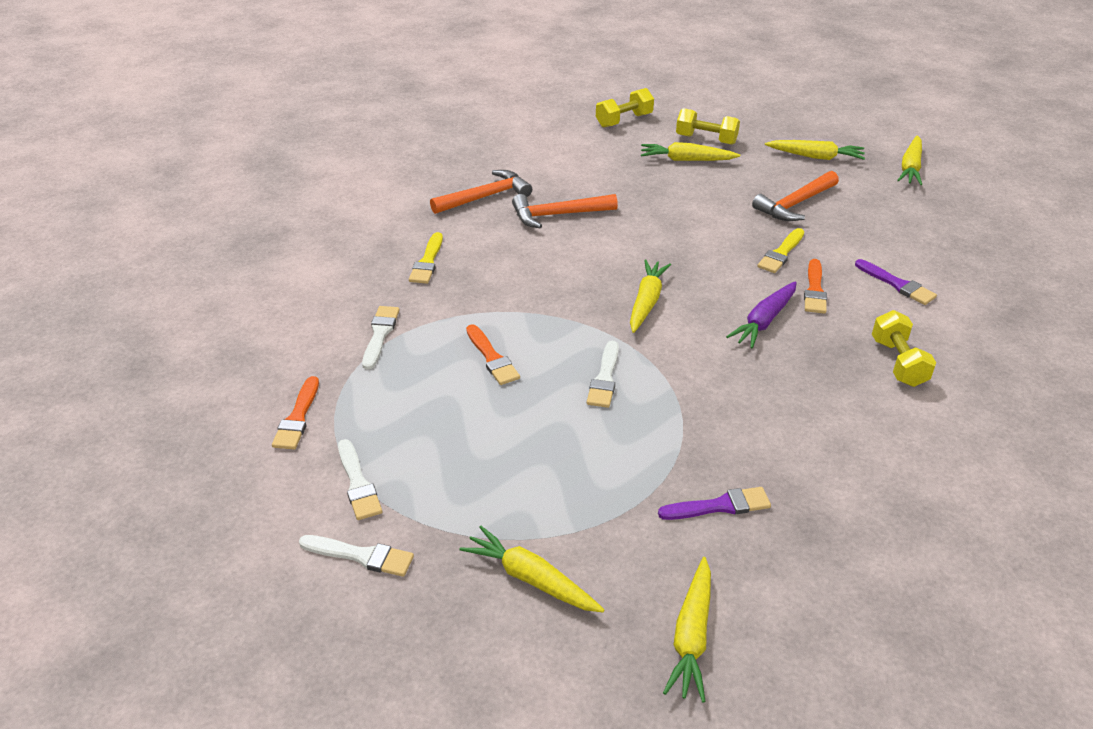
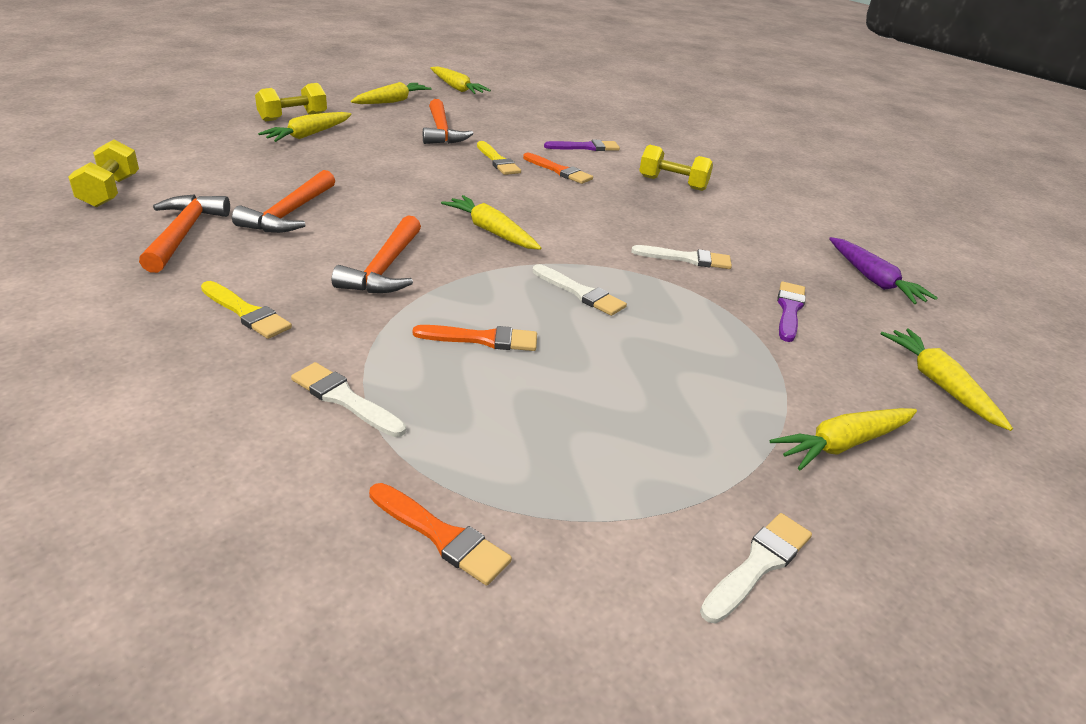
camera: 65 degrees left, 5 degrees down
(358, 484) = (623, 521): white brush -> white brush (687, 259)
(534, 282) = (385, 268): none -> orange hammer
(624, 120) = (191, 128): yellow dumbbell -> yellow dumbbell (110, 191)
(691, 636) = (939, 384): yellow carrot -> yellow carrot turned 150 degrees counterclockwise
(764, 321) = (576, 201): purple carrot -> purple carrot (873, 280)

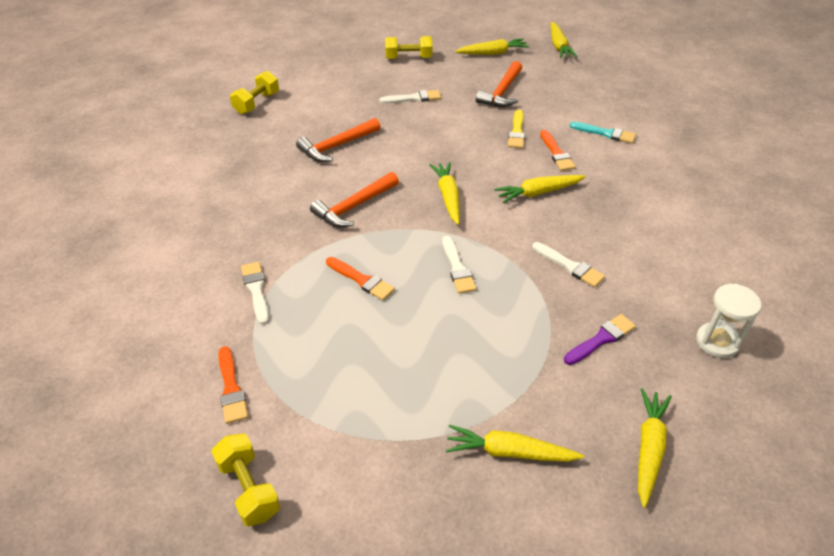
camera: 40 degrees right, 10 degrees up
(183, 234) = (269, 147): orange hammer -> none
(246, 313) = (256, 215): yellow brush -> none
(308, 135) = (404, 77): yellow carrot -> yellow carrot (538, 193)
(585, 147) = (605, 133): purple brush -> turquoise brush
(672, 183) = (643, 190): yellow dumbbell -> yellow dumbbell (249, 488)
(758, 564) = (365, 489): white brush -> white brush (413, 98)
(873, 280) = (717, 342): purple carrot -> white hourglass

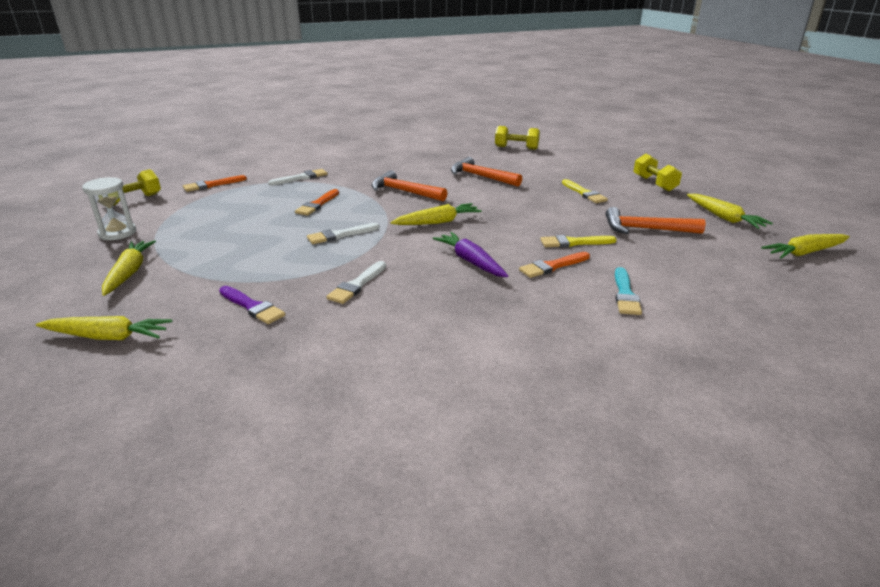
camera: 75 degrees right, 15 degrees down
(413, 98) = (584, 193): white brush -> yellow brush
(538, 193) = (470, 261): yellow carrot -> purple carrot
(717, 342) = (246, 382): white hourglass -> white hourglass (117, 233)

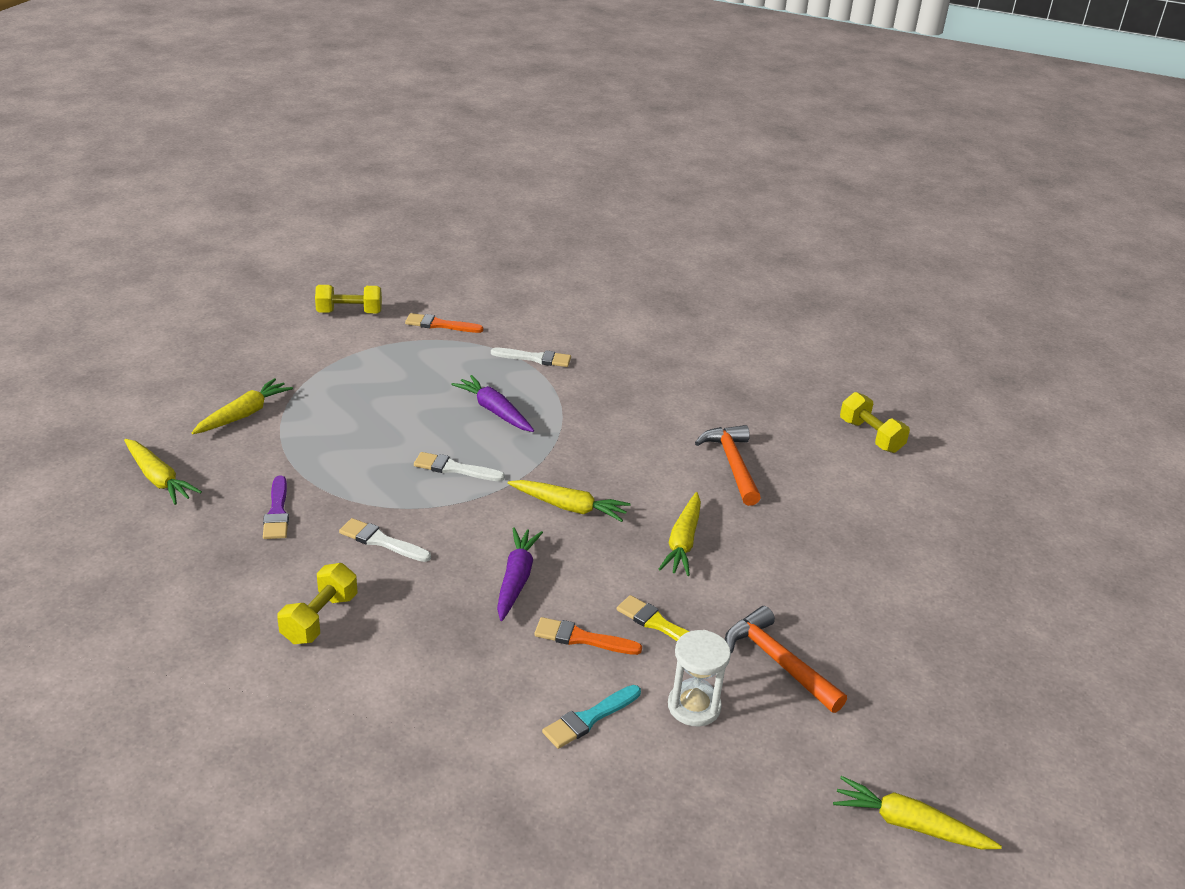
camera: 40 degrees right, 5 degrees up
(117, 233) = (289, 356): white hourglass -> white hourglass (694, 706)
(317, 204) = (494, 411): orange brush -> purple carrot
(357, 285) = (381, 541): white brush -> white brush turned 45 degrees clockwise
(404, 192) = (607, 440): orange hammer -> none
(584, 193) = (811, 564): yellow brush -> none
(654, 183) = (941, 605): yellow dumbbell -> yellow dumbbell (320, 618)
(724, 218) = (918, 713): yellow carrot -> yellow carrot (683, 542)

